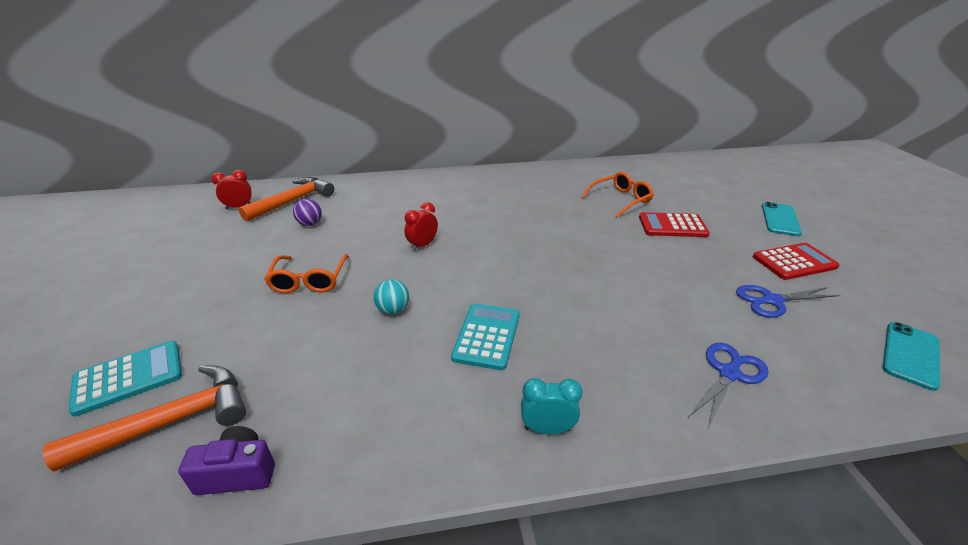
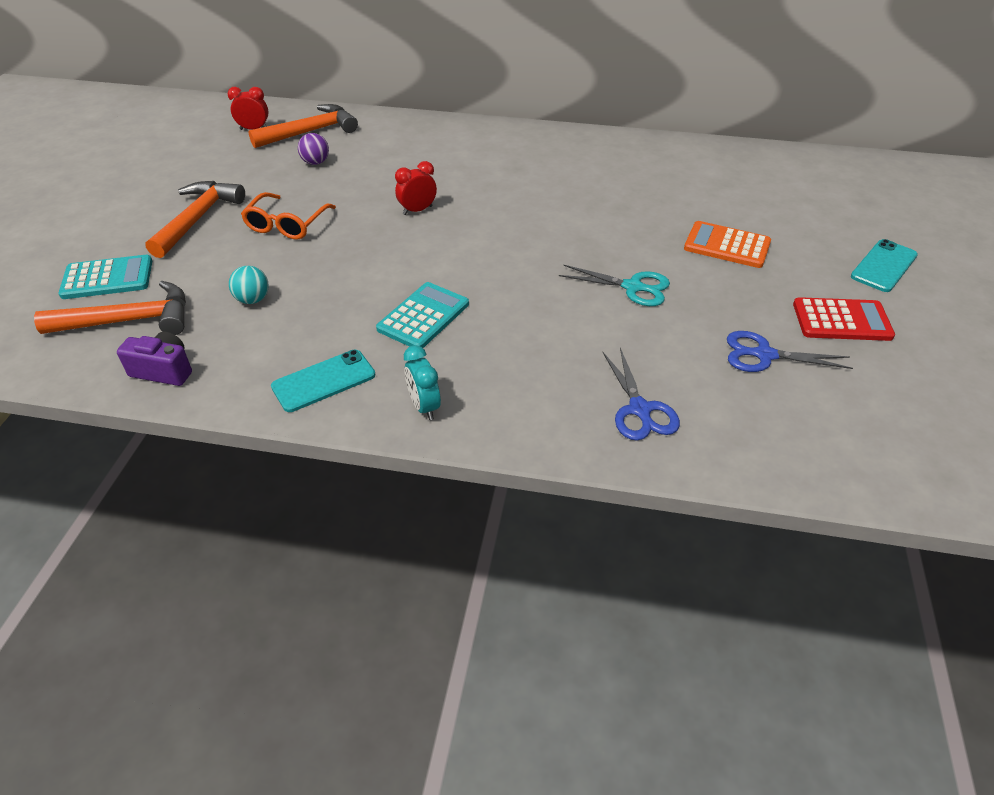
camera: 20 degrees right, 10 degrees up
(214, 293) = (197, 219): none -> orange hammer
(393, 310) = (350, 271): turquoise ball -> turquoise ball (253, 299)
(547, 429) = (424, 406): turquoise clock -> turquoise clock turned 135 degrees counterclockwise
(620, 200) = (689, 200): orange glasses -> none
(635, 270) = (632, 287): none -> turquoise scissors
(672, 226) = (727, 245): red calculator -> orange calculator
(729, 374) = (639, 409): blue scissors -> blue scissors turned 105 degrees clockwise
(911, 355) = (869, 446): turquoise phone -> turquoise phone (324, 381)

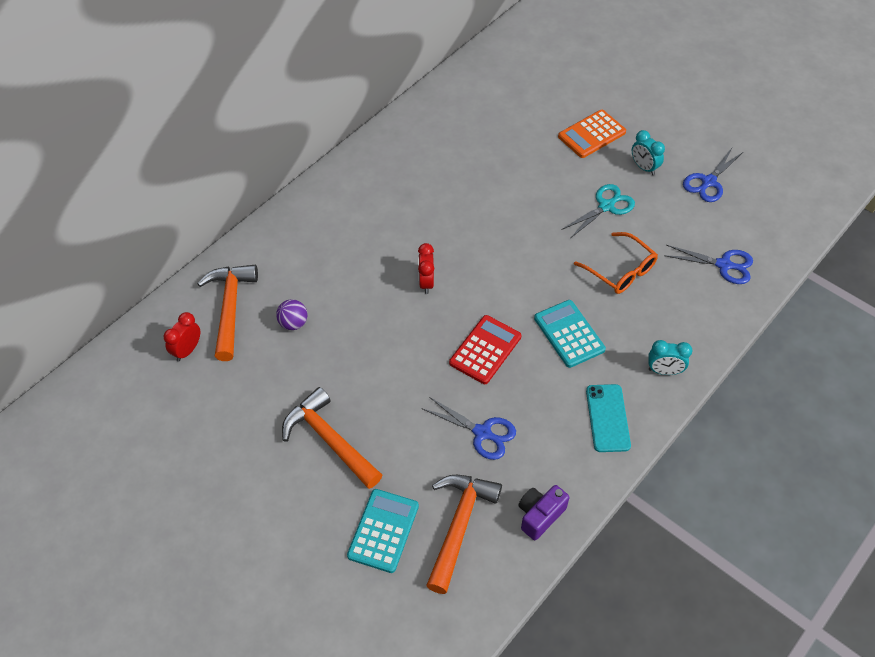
camera: 60 degrees left, 10 degrees up
(253, 299) = (482, 433): turquoise ball -> blue scissors
(287, 224) = (385, 377): orange glasses -> orange glasses (620, 270)
(724, 297) = (644, 167): none -> turquoise clock
(841, 320) = (698, 129): red calculator -> red calculator (485, 350)
(884, 266) = (660, 77): turquoise phone -> none

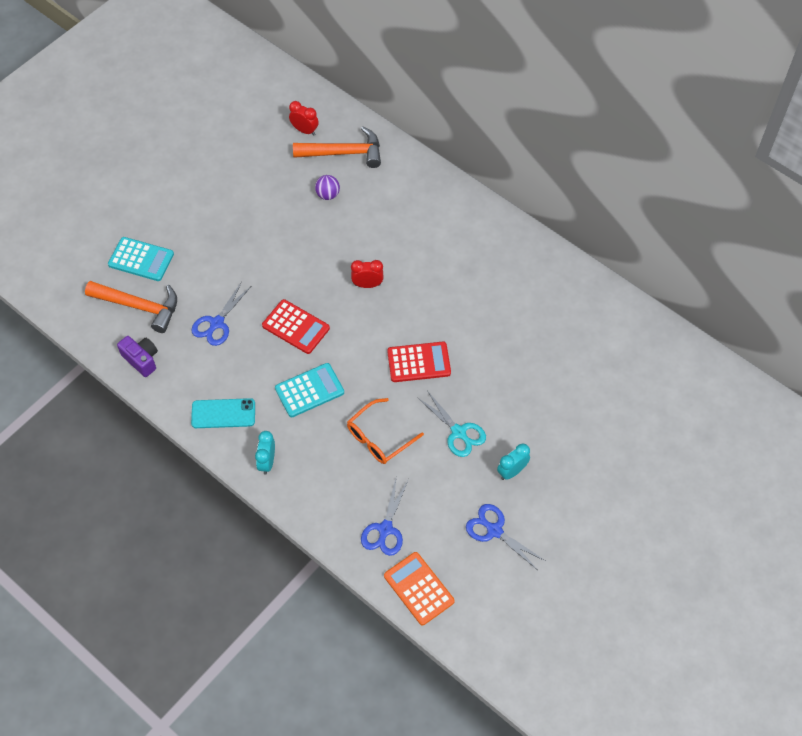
camera: 90 degrees right, 5 degrees up
(329, 440) = (219, 224): orange hammer -> none
(526, 237) = (419, 362): none -> red calculator
(591, 134) = (556, 427): orange calculator -> orange calculator (419, 588)

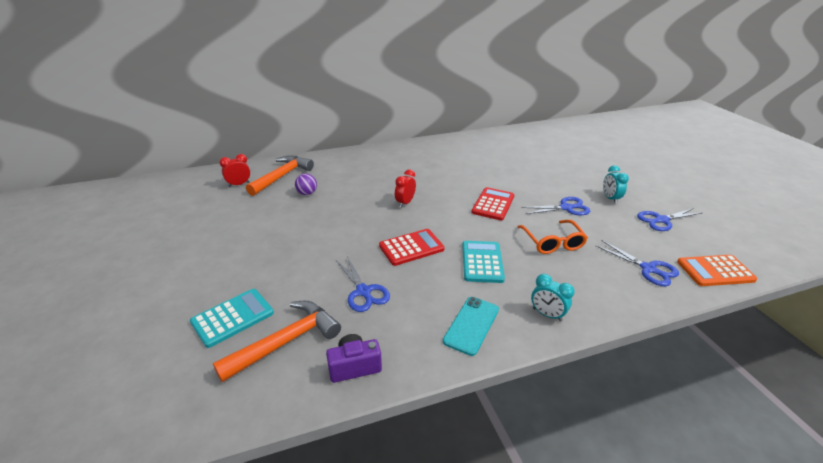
camera: 60 degrees left, 25 degrees down
(458, 432) = (566, 208): turquoise scissors -> blue scissors

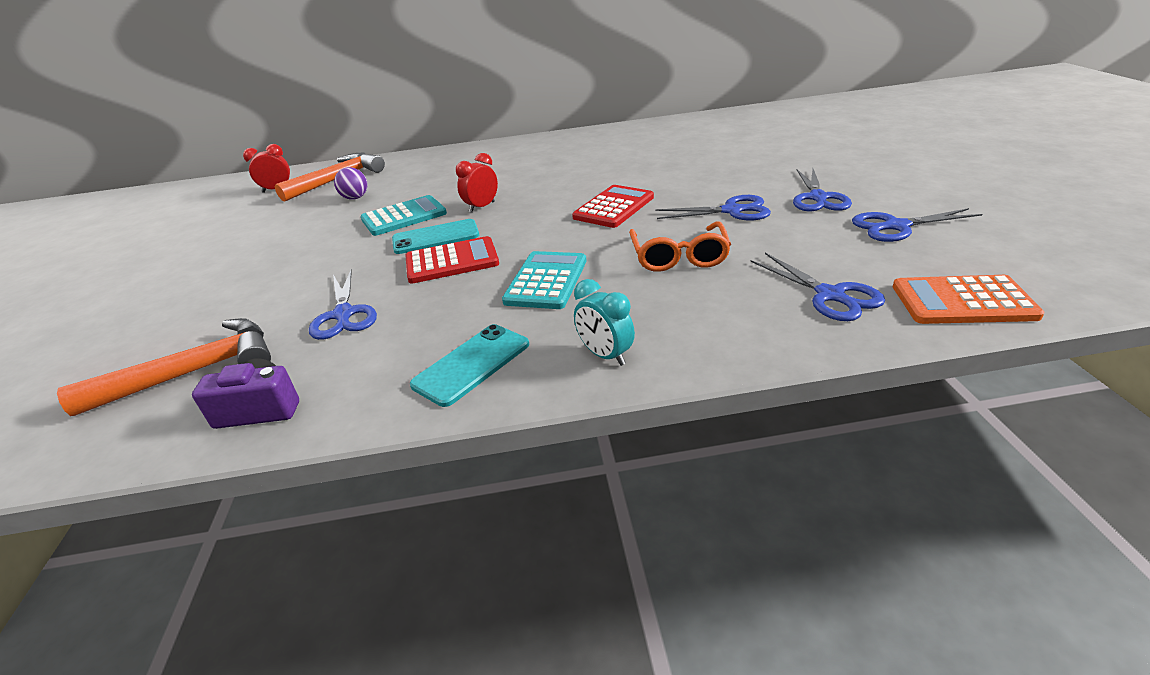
camera: 15 degrees right, 0 degrees up
(233, 317) = (150, 340): turquoise calculator -> turquoise calculator (404, 216)
(388, 228) = (435, 237): none -> turquoise phone
(610, 198) = (818, 198): turquoise clock -> blue scissors

